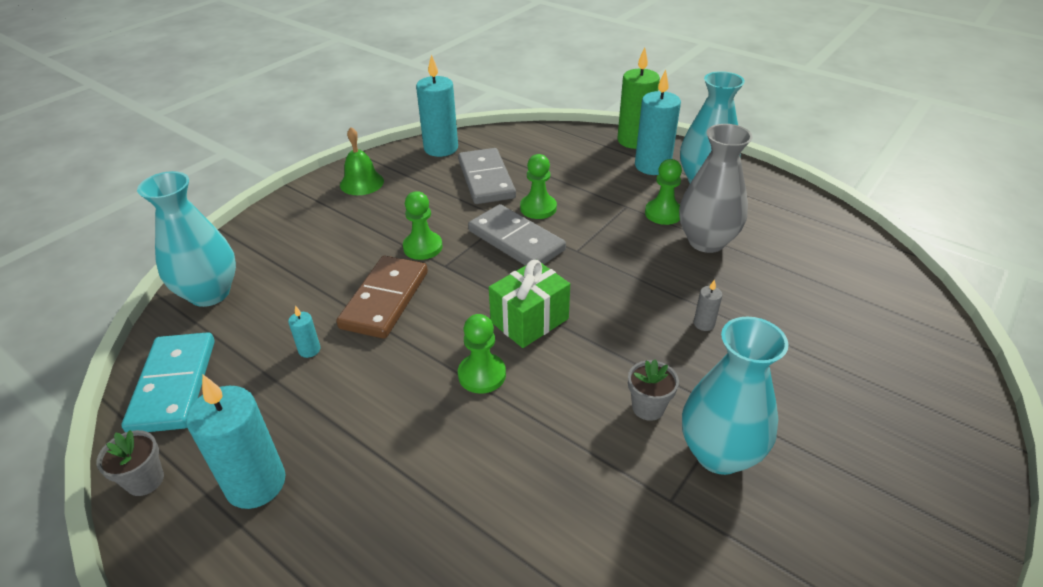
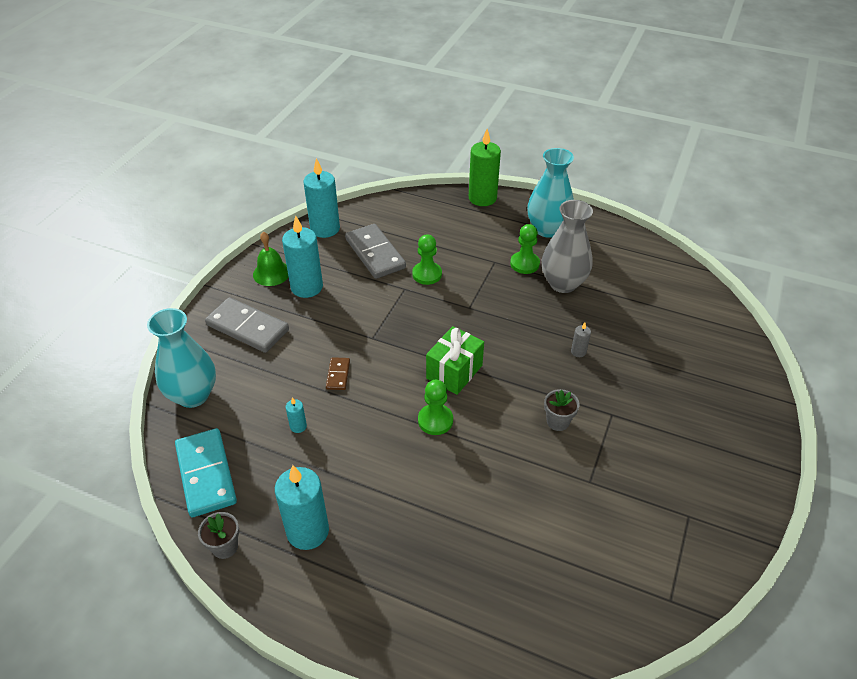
camera: 15 degrees left, 5 degrees up
(385, 299) = (338, 375): brown domino -> brown domino, size x0.48
(423, 247) = (348, 324): green pawn -> none
(516, 240) = (420, 306): grey domino -> grey domino (248, 327)
(652, 166) = (504, 221): turquoise candle -> turquoise candle (307, 287)
(719, 453) = (612, 444): turquoise vase -> none

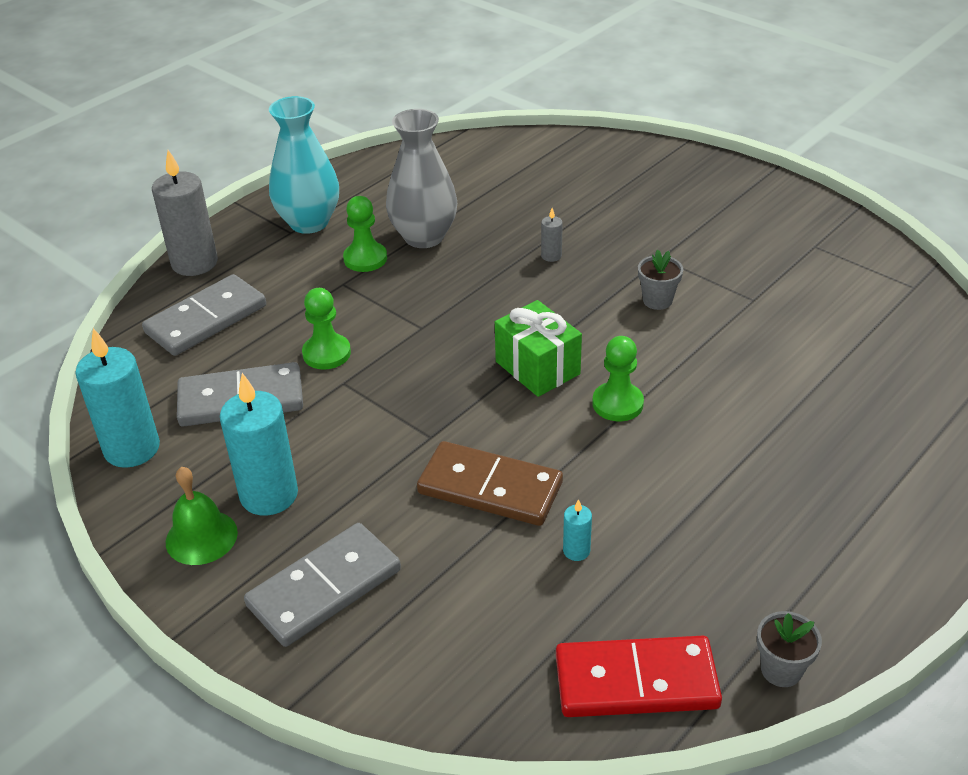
camera: 70 degrees left, 5 degrees down
(193, 395) = (453, 685): turquoise vase -> none
(206, 474) = (636, 682): turquoise domino -> red domino
(308, 531) = (772, 568): turquoise candle -> none
(338, 375) = (490, 488): brown domino -> brown domino, size x2.08
(435, 219) = (206, 319): none -> grey domino
(482, 198) = (194, 263): green candle -> grey candle

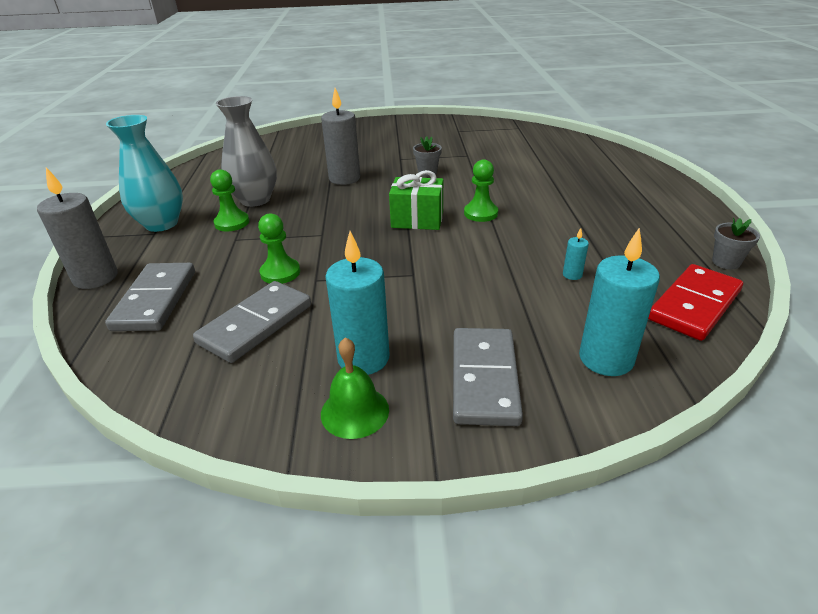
camera: 45 degrees left, 5 degrees down
(132, 449) = (208, 400): turquoise candle -> turquoise candle (606, 359)
(490, 488) = (485, 276): brown domino -> none
(551, 256) = (344, 178): grey candle -> grey candle, size x2.26

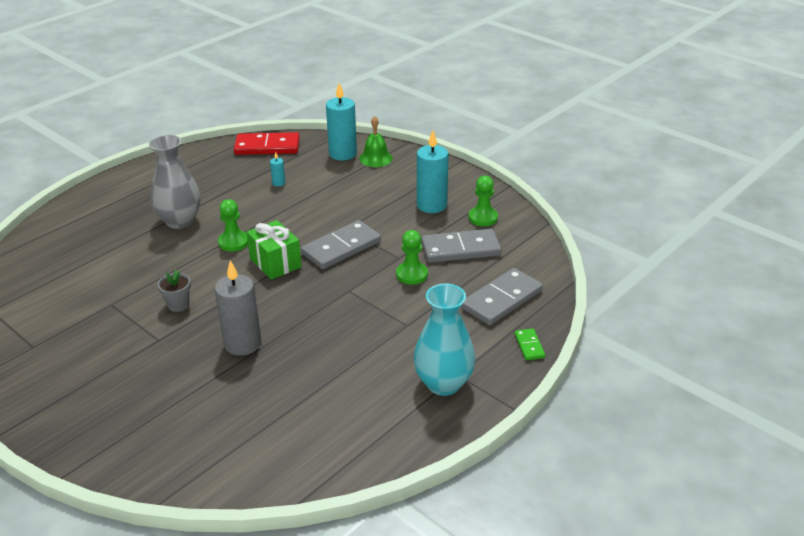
camera: 135 degrees left, 0 degrees up
(96, 278) = (529, 346): grey candle -> green domino
(232, 223) = (391, 345): green pawn -> green pawn (483, 218)
(255, 200) = (343, 365): grey vase -> grey vase (180, 221)
(354, 411) = (461, 190): green bell -> green bell (375, 158)
(484, 378) = (397, 173): grey domino -> grey domino (341, 248)
(726, 262) = (207, 149): grey flower pot -> none

